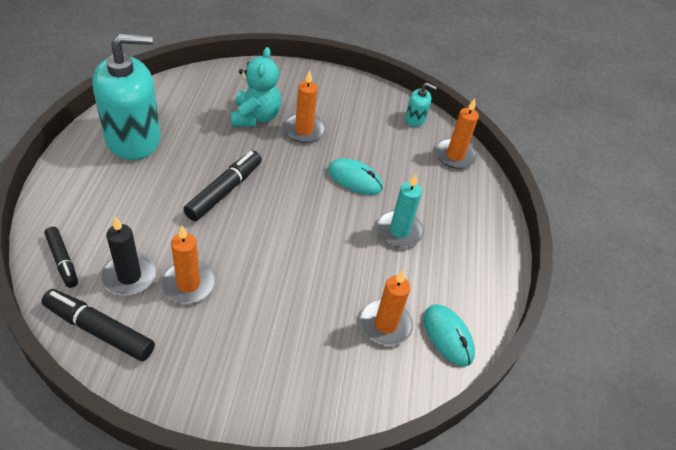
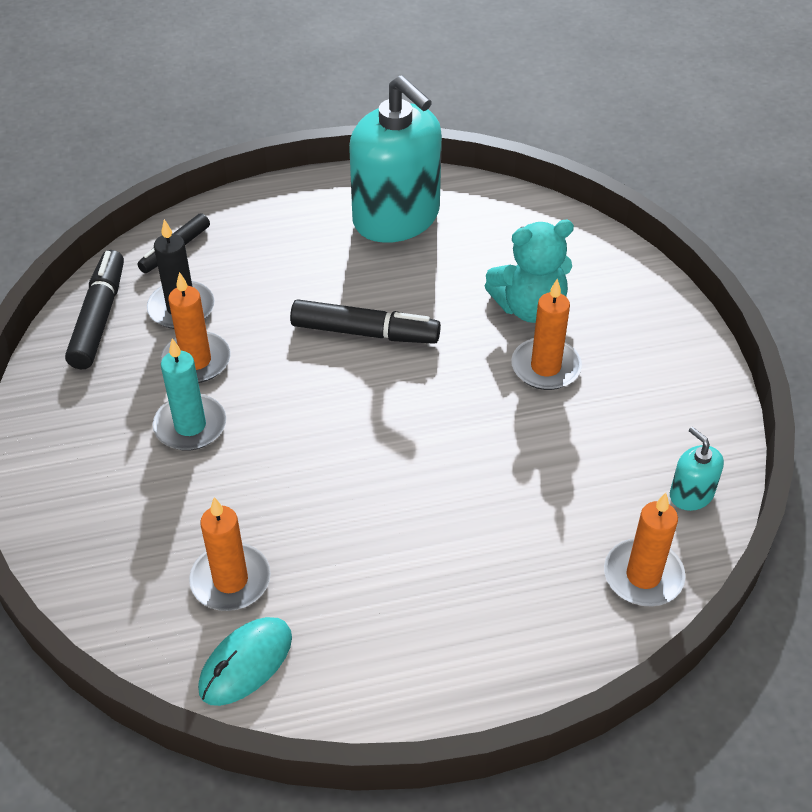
camera: 75 degrees right, 0 degrees up
(354, 179) = (486, 459): turquoise mouse -> none
(399, 231) = (414, 546): turquoise candle -> turquoise candle (190, 426)
(415, 119) = (691, 494): turquoise soap dispenser -> turquoise soap dispenser turned 150 degrees clockwise

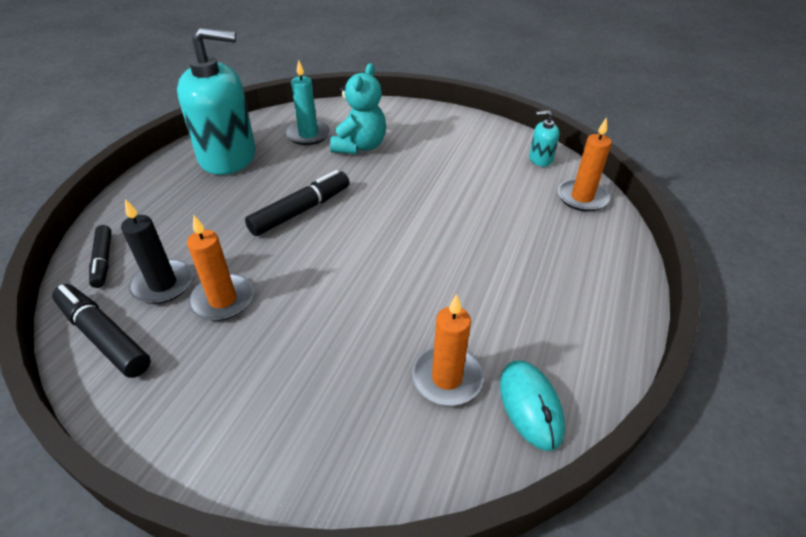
camera: 55 degrees left, 5 degrees down
(190, 426) = (280, 332): turquoise candle -> turquoise candle (308, 135)
(545, 367) = (408, 161): orange candle -> none

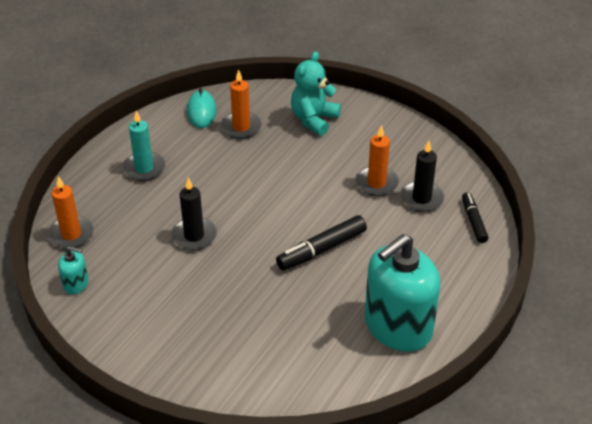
camera: 170 degrees left, 0 degrees up
(104, 336) = (448, 169): black marker -> none
(228, 157) = (397, 326): turquoise soap dispenser -> turquoise soap dispenser turned 45 degrees counterclockwise
(308, 135) = (311, 352): turquoise candle -> turquoise candle (144, 168)
(360, 146) = (255, 325): turquoise teddy bear -> turquoise teddy bear (314, 119)
(448, 209) = (194, 236): none -> black candle

